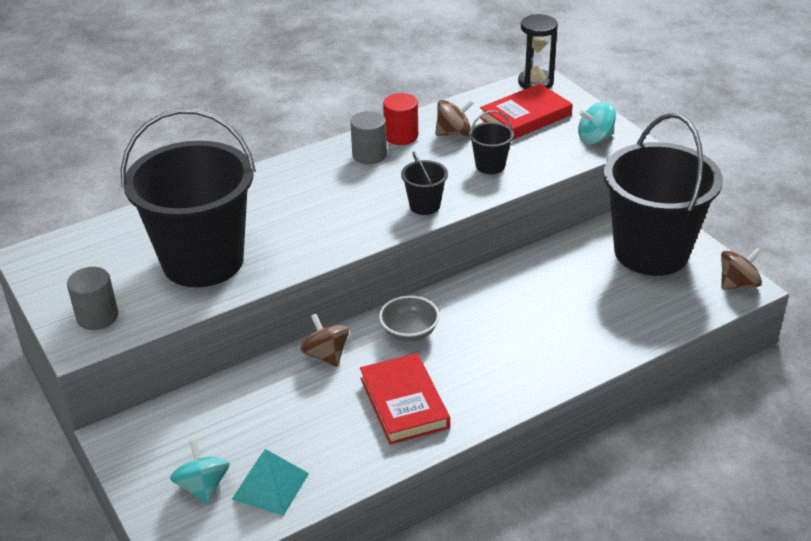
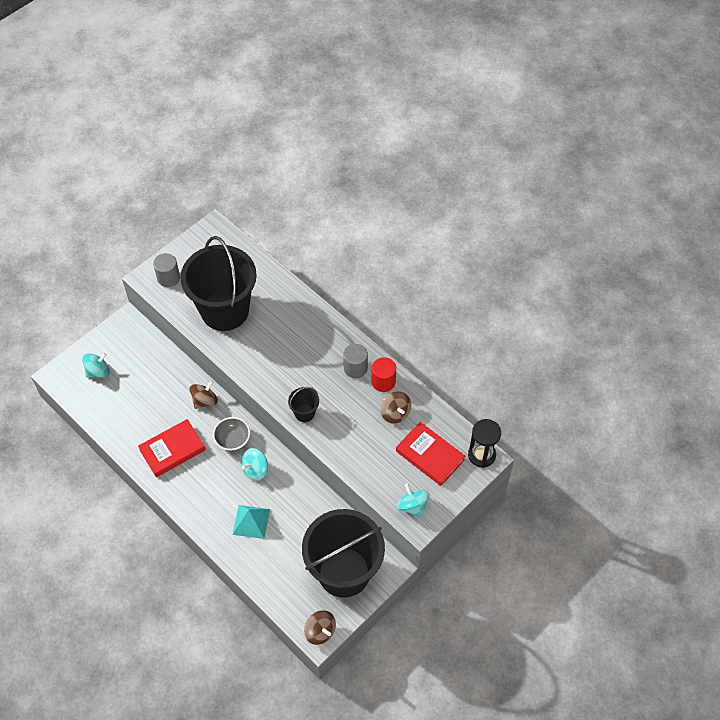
camera: 75 degrees right, 20 degrees up
(270, 486) = (102, 401): turquoise pyramid -> turquoise pyramid (251, 521)
(469, 314) = (255, 469): none -> turquoise spinning top
(490, 165) = (360, 443): black bucket -> none

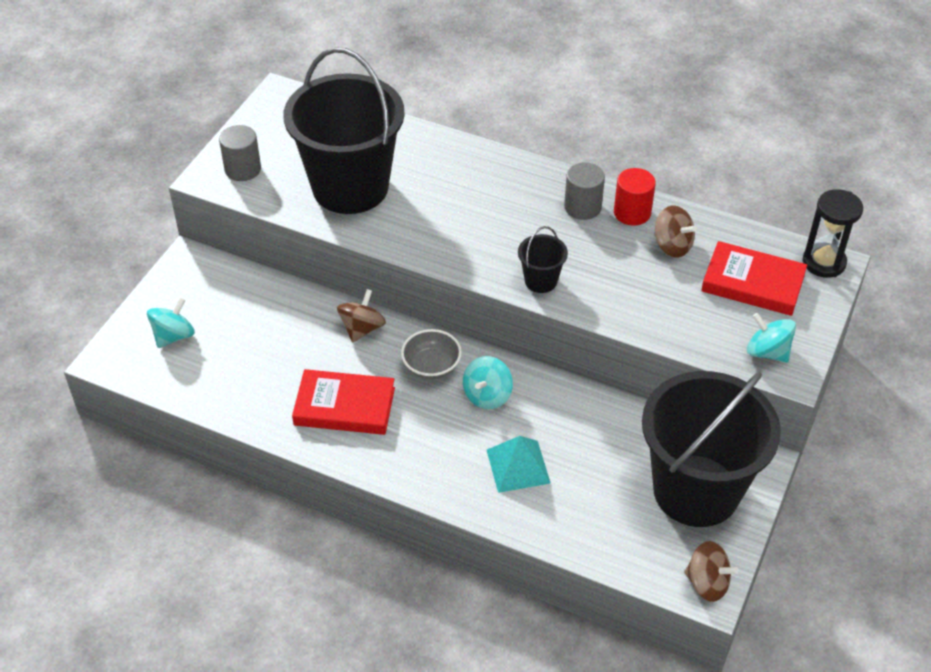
camera: 20 degrees left, 10 degrees down
(172, 450) = (344, 406): red book -> red book turned 60 degrees clockwise

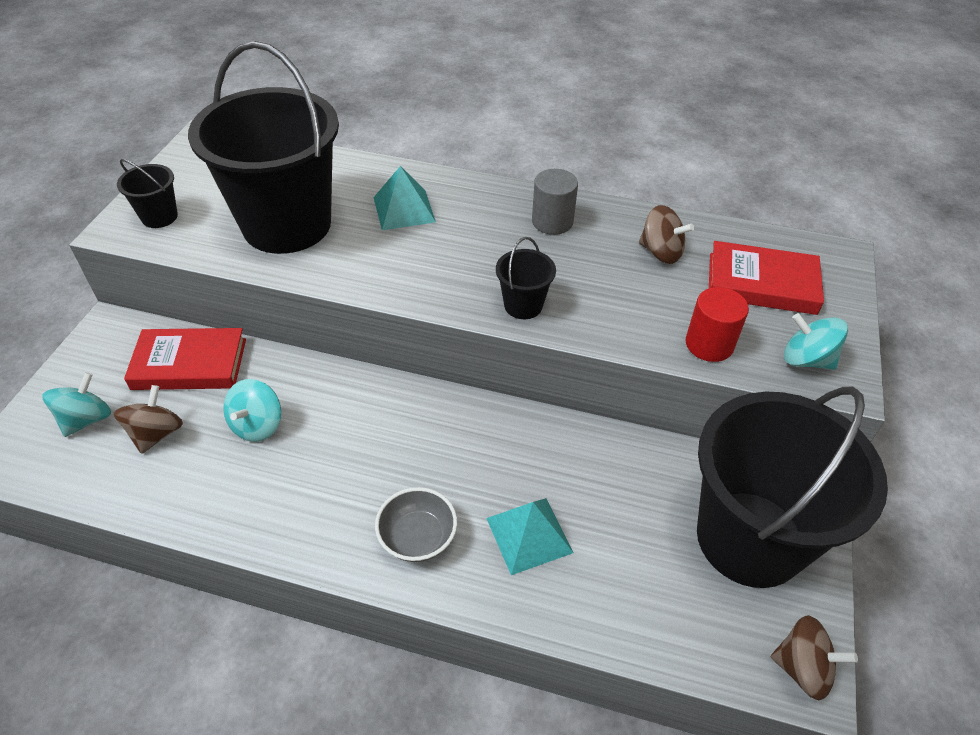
camera: 10 degrees left, 0 degrees up
(243, 169) = (159, 217): grey cylinder -> black bucket
(344, 406) = (304, 484): red book -> red book (189, 364)
(362, 328) = (317, 384): brown spinning top -> brown spinning top (156, 434)
(431, 366) = (404, 420): grey bowl -> grey bowl (417, 538)
(453, 182) = (404, 209): none -> turquoise pyramid
(487, 395) = (476, 448): turquoise spinning top -> turquoise spinning top (257, 425)
(632, 213) = (607, 222): red cylinder -> red cylinder (709, 344)
(824, 262) = (828, 254): black hourglass -> none

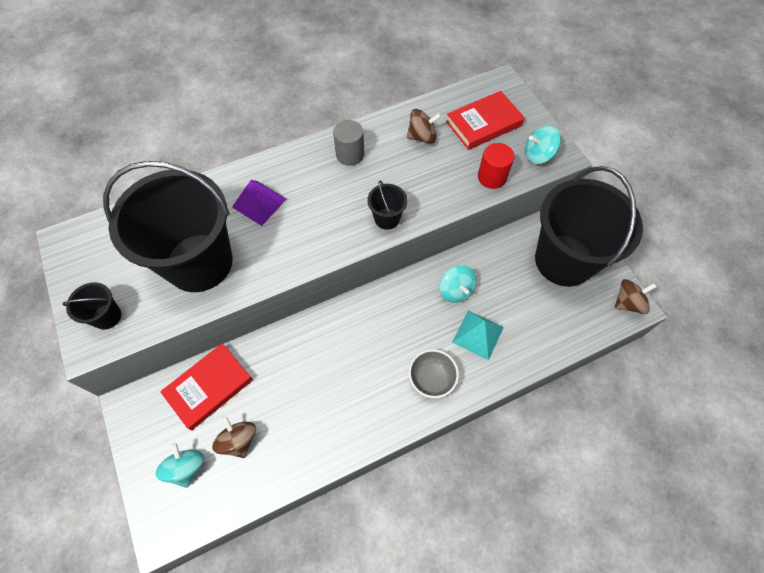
camera: 40 degrees left, 15 degrees up
(257, 425) = (290, 389): turquoise spinning top -> turquoise spinning top (456, 290)
(404, 209) = (259, 203): turquoise pyramid -> purple pyramid

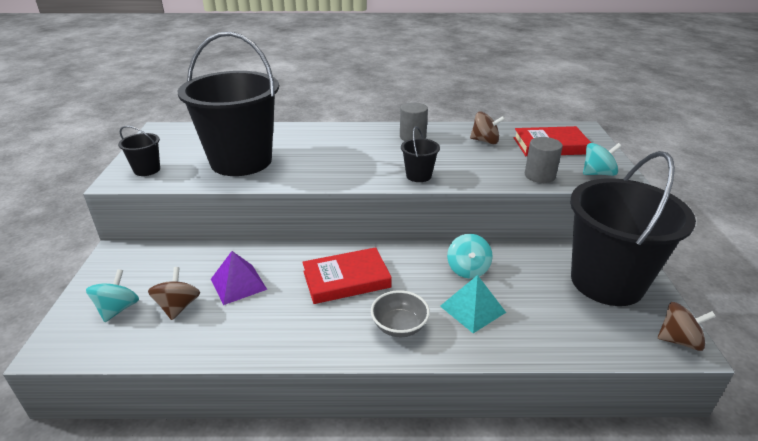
camera: 25 degrees right, 30 degrees down
(209, 387) = (187, 263): red book -> red book (346, 279)
(259, 203) = (316, 144): purple pyramid -> purple pyramid (238, 284)
(492, 177) = (539, 176): red cylinder -> grey cylinder
(538, 155) = (598, 173): turquoise spinning top -> turquoise spinning top turned 150 degrees clockwise

